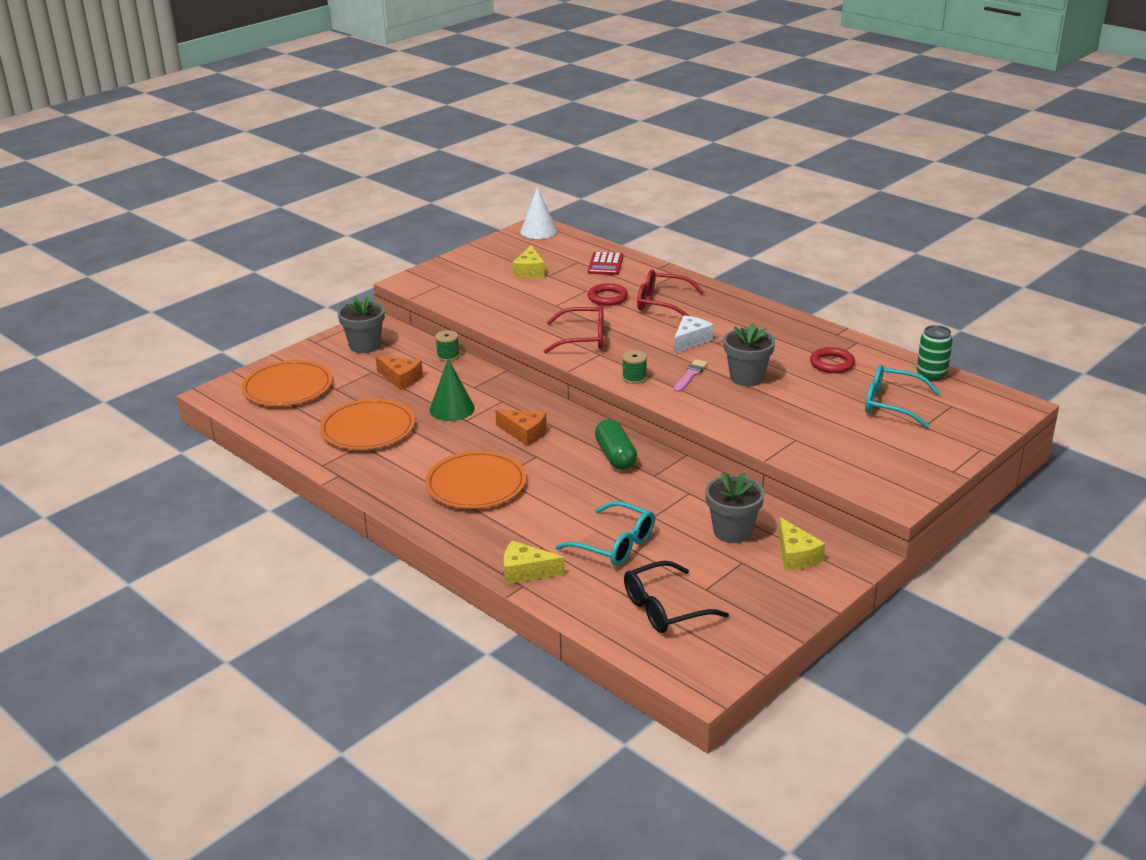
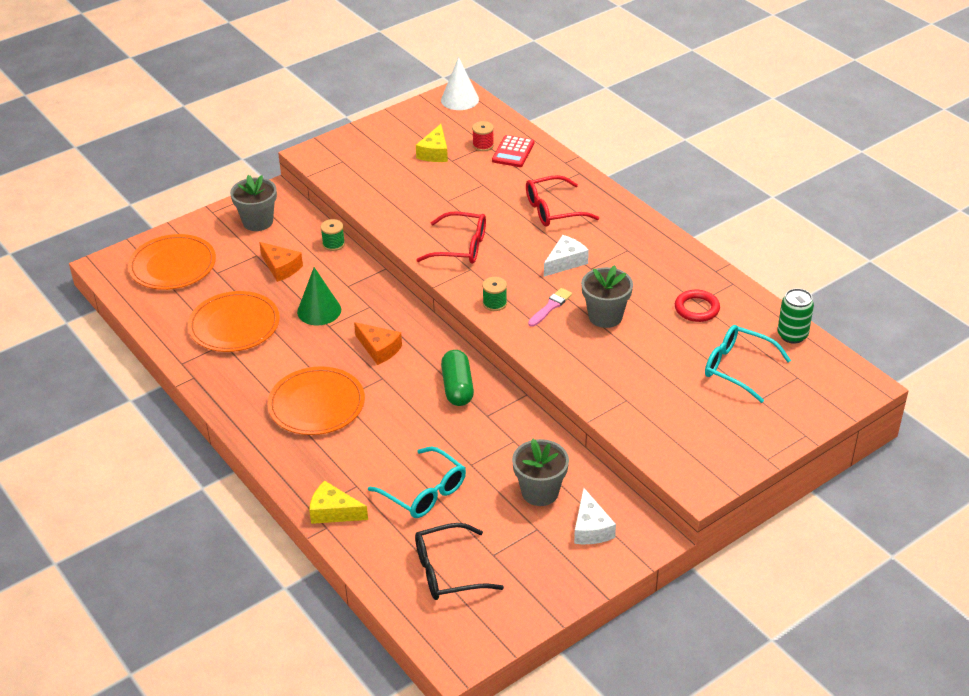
camera: 10 degrees right, 10 degrees up
(574, 262) = (483, 145): none -> red spool
(607, 298) = (501, 196): red ring -> none
(663, 303) = (554, 210): red glasses -> red glasses turned 45 degrees counterclockwise
(796, 555) = (591, 528): yellow cheese -> white cheese

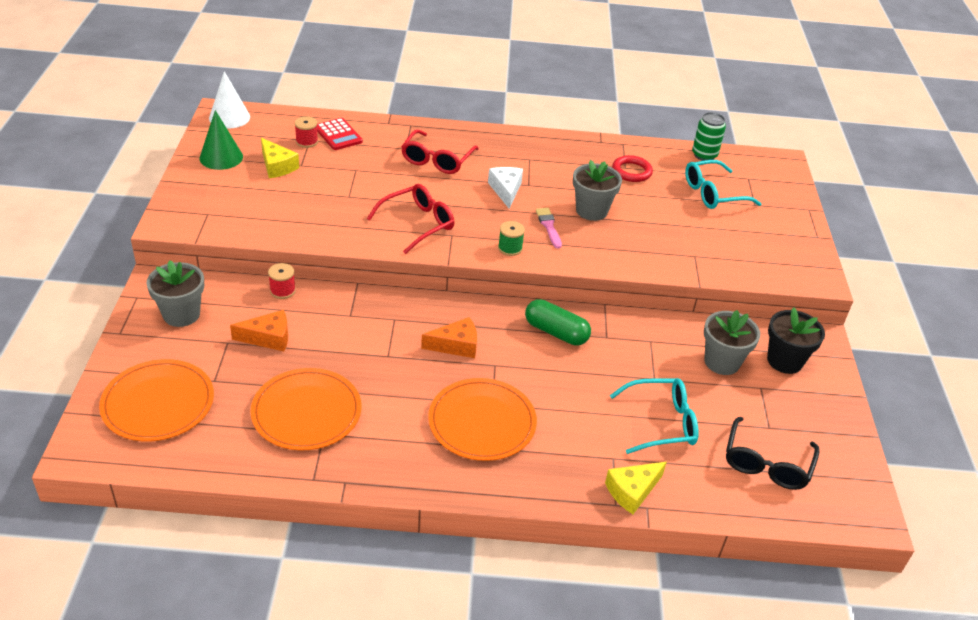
camera: 55 degrees left, 0 degrees up
(319, 310) = (360, 350): green cone -> green cone (221, 157)
(333, 244) = (282, 290): green spool -> red spool
(591, 528) = (784, 361): white cheese -> black flower pot

